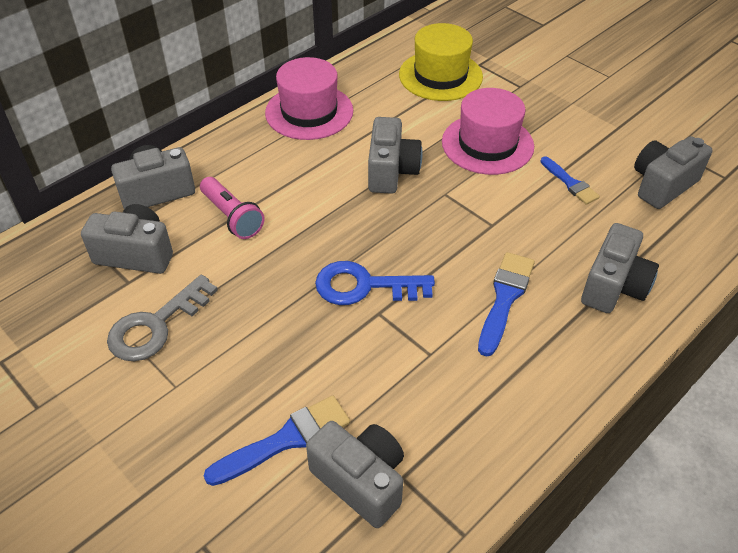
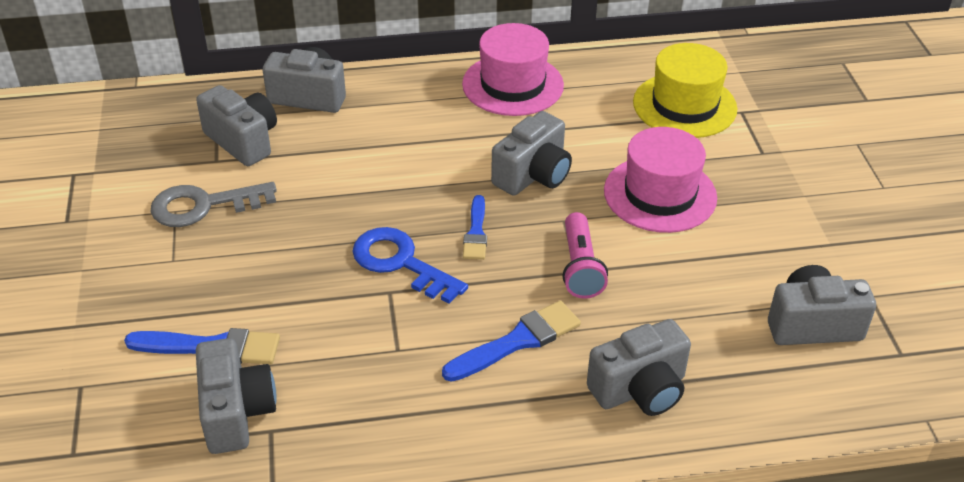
camera: 35 degrees right, 5 degrees down
(232, 217) = (349, 147): pink flashlight -> pink flashlight (580, 267)
(570, 183) = (707, 272): blue brush -> blue brush (476, 232)

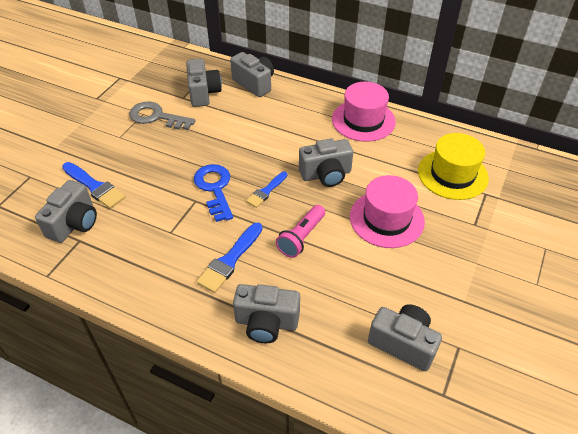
camera: 35 degrees right, 5 degrees up
(517, 341) = (230, 260): blue brush -> blue brush turned 120 degrees clockwise

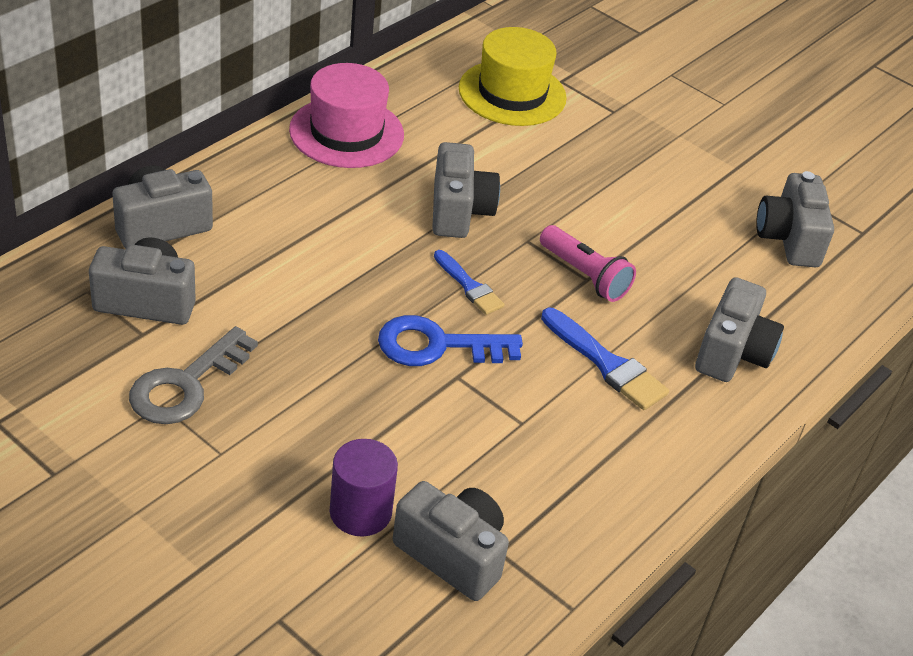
camera: 80 degrees left, 5 degrees down
(94, 187) = (360, 512): blue brush -> purple cylinder
(386, 219) = (576, 182): pink hat -> none
(403, 343) = (789, 239): grey camera -> grey camera turned 45 degrees counterclockwise

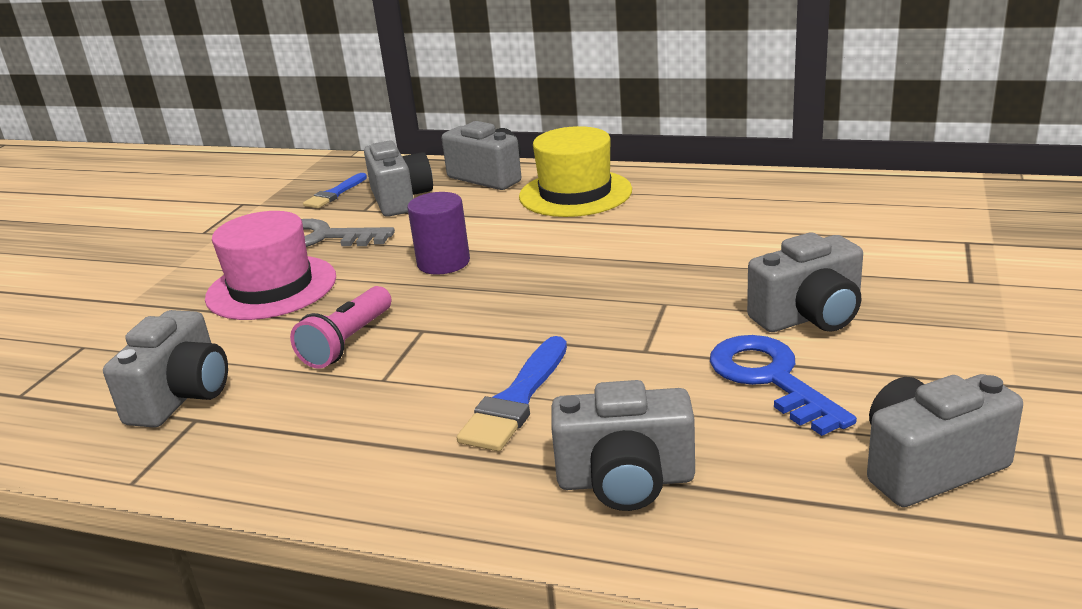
camera: 75 degrees right, 15 degrees down
(346, 132) = (700, 190): pink hat -> pink hat (271, 287)
(360, 512) = (216, 341): purple cylinder -> purple cylinder (443, 262)
(437, 345) = (455, 308): blue key -> blue key (770, 378)
(459, 211) = (661, 261): grey camera -> grey camera (809, 317)
(469, 286) = (556, 297): blue brush -> blue brush (335, 194)
(512, 93) = (893, 228): yellow hat -> yellow hat (575, 193)
(585, 275) = (649, 347): pink flashlight -> pink flashlight (348, 342)

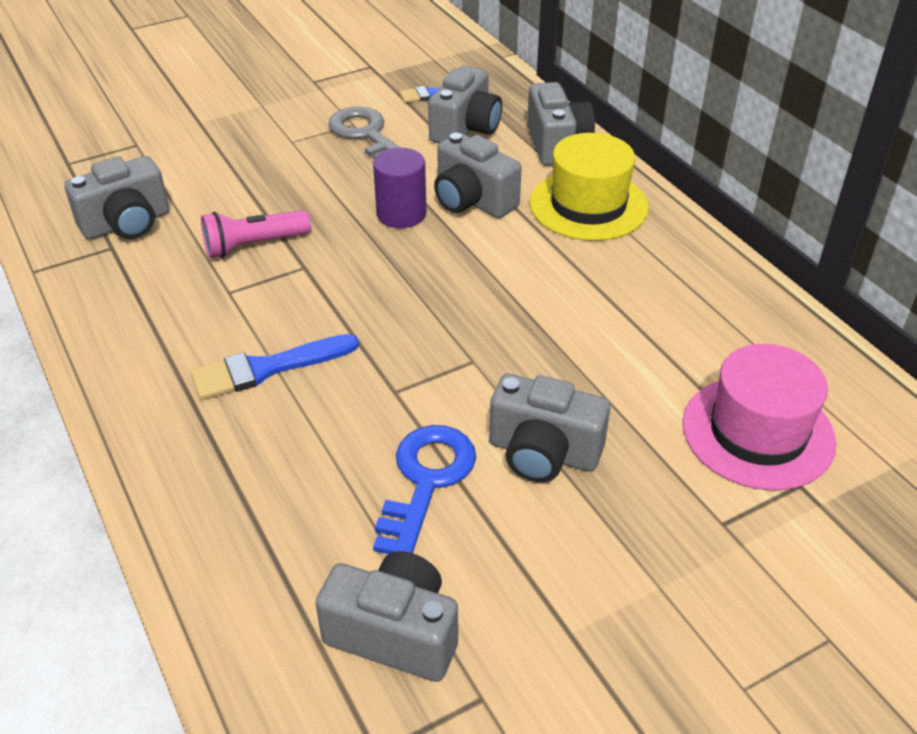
camera: 40 degrees right, 15 degrees up
(271, 287) = (280, 164): pink hat -> pink hat (758, 432)
(625, 481) = (226, 480): grey camera -> grey camera (472, 201)

